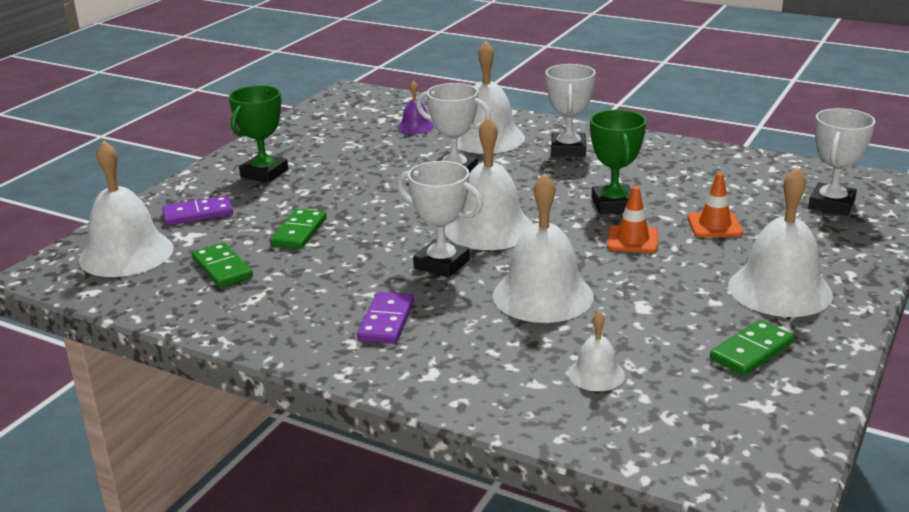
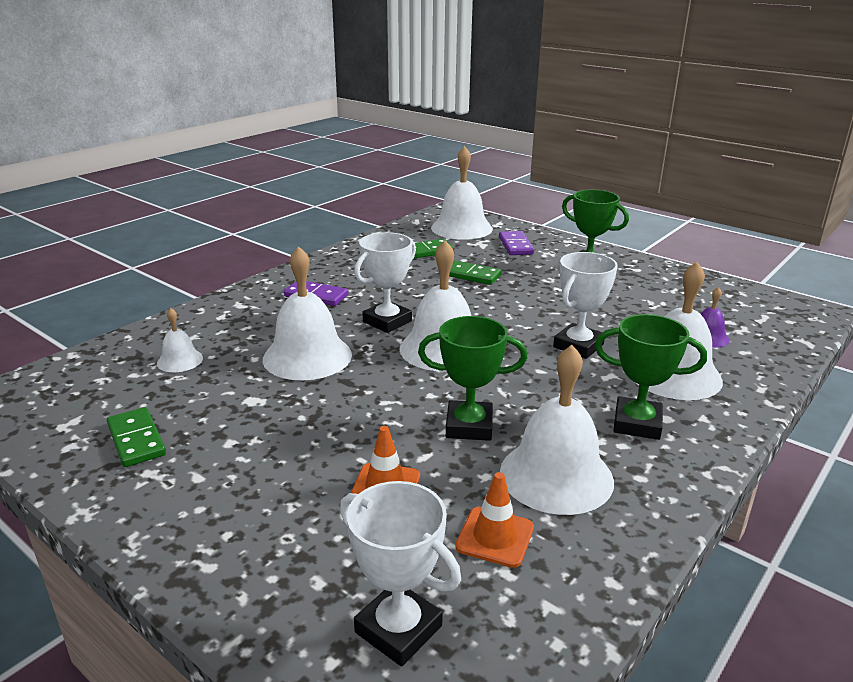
camera: 100 degrees right, 0 degrees up
(568, 150) = (637, 423): white trophy -> green trophy
(632, 240) = (380, 421): orange traffic cone -> orange traffic cone (495, 537)
(780, 290) = (216, 492): white bell -> white bell (556, 475)

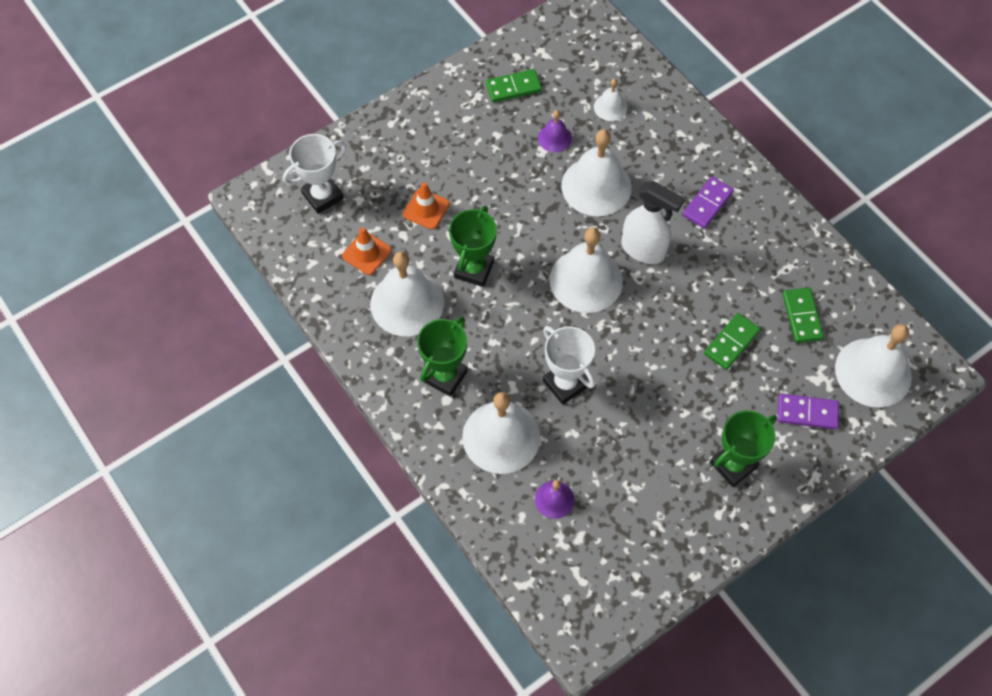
camera: 105 degrees right, 35 degrees up
(233, 393) = (554, 138): none -> purple bell
(387, 321) = (643, 250): white trophy -> white spray bottle

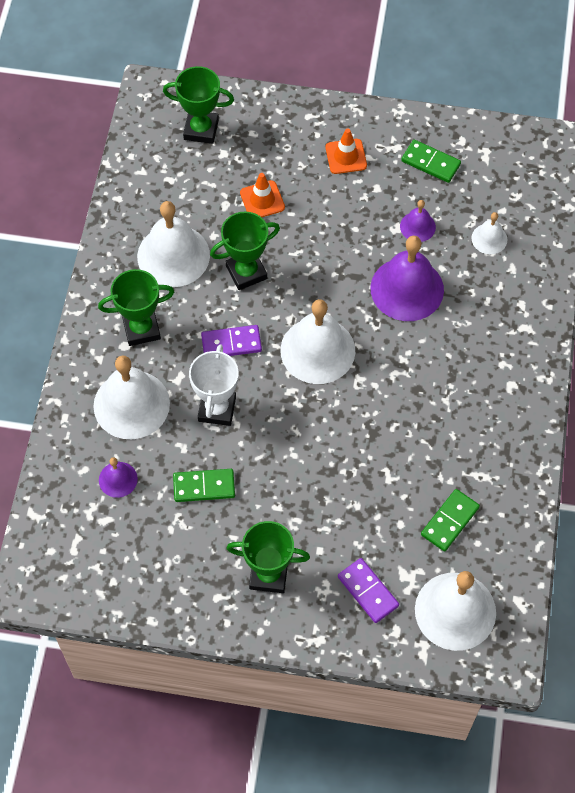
camera: 45 degrees right, 0 degrees up
(322, 196) = (201, 129): white trophy -> green trophy
(367, 253) = (185, 196): orange traffic cone -> orange traffic cone (346, 156)
(596, 186) = (407, 289): white bell -> purple bell
(643, 250) = (386, 366): white spray bottle -> none
(707, 204) = (477, 375): purple domino -> purple domino (231, 343)
(731, 342) = (372, 490): green domino -> green domino (204, 486)

